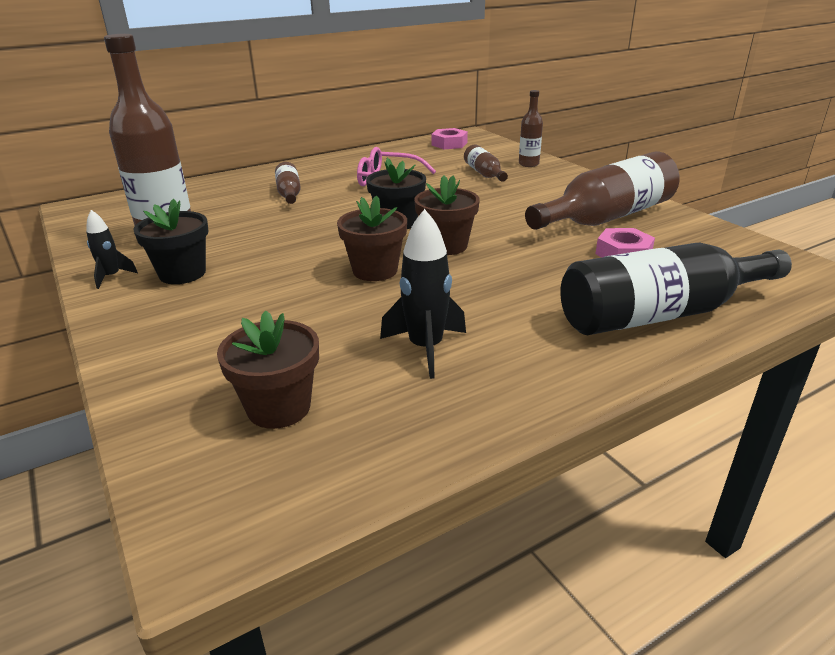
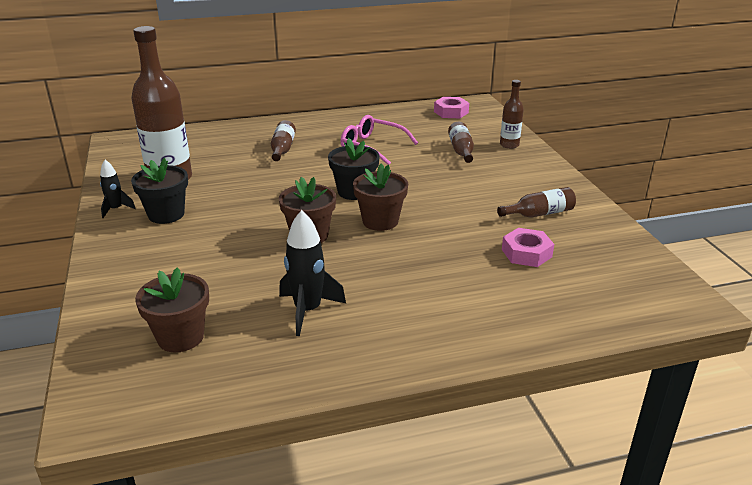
camera: 15 degrees right, 0 degrees up
(606, 217) = (539, 214): brown bottle -> brown bottle, size x0.49
(660, 314) = (513, 316): black bottle -> none

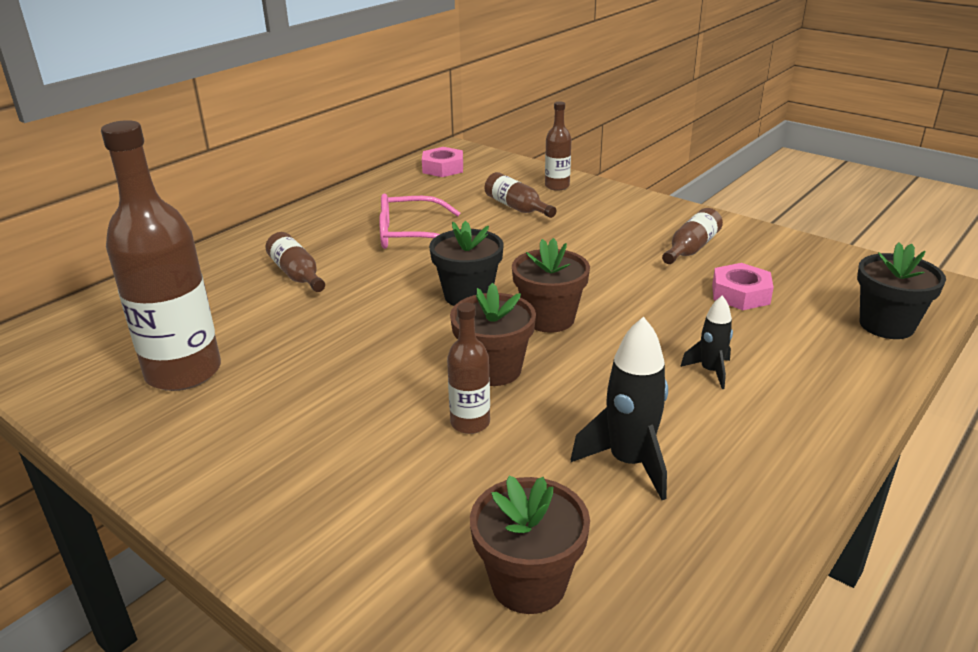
camera: 35 degrees left, 0 degrees up
(116, 209) = (156, 450): black rocket -> black rocket (710, 371)
(166, 214) = (252, 424): black flower pot -> black flower pot (886, 325)
(259, 256) = (470, 423): none -> brown bottle

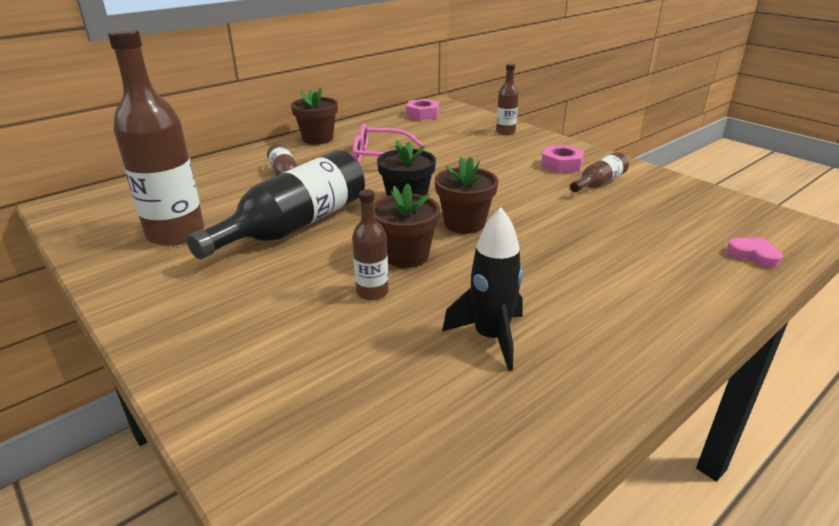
camera: 10 degrees right, 0 degrees up
(338, 344) = (295, 226): none -> black bottle
(517, 207) = (468, 144): brown bottle -> none
(528, 583) = (371, 421): brown flower pot -> brown flower pot (318, 139)
(710, 371) = (584, 275): black rocket -> none
(740, 294) = (630, 220): pink nut -> pink nut (561, 165)
(886, 325) = (753, 255): black flower pot -> pink heart

